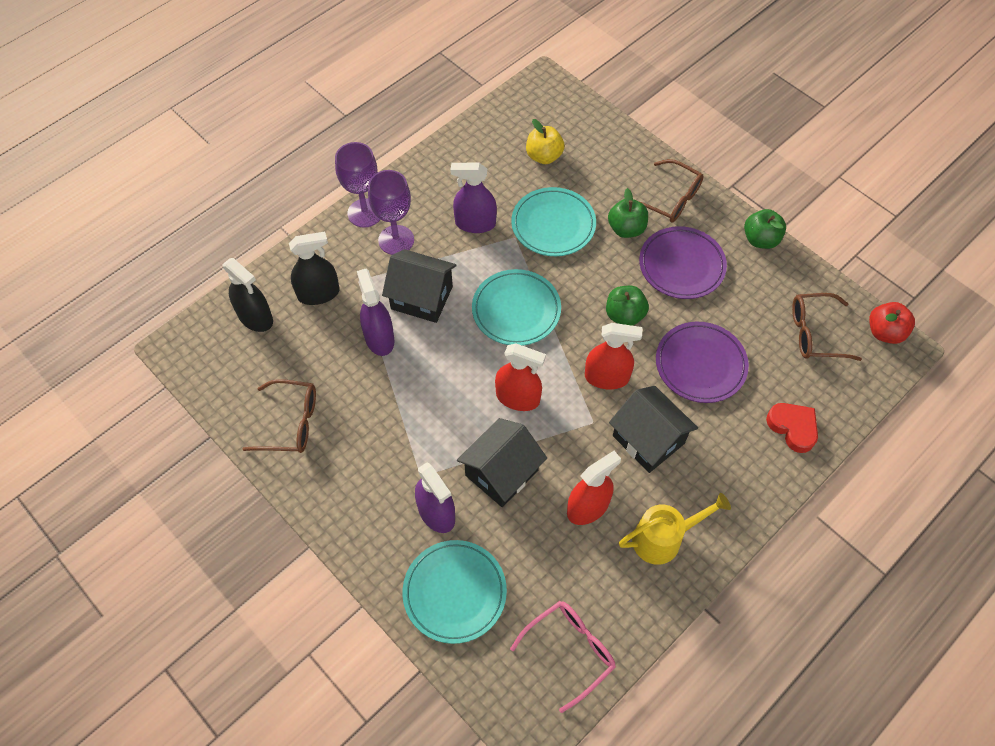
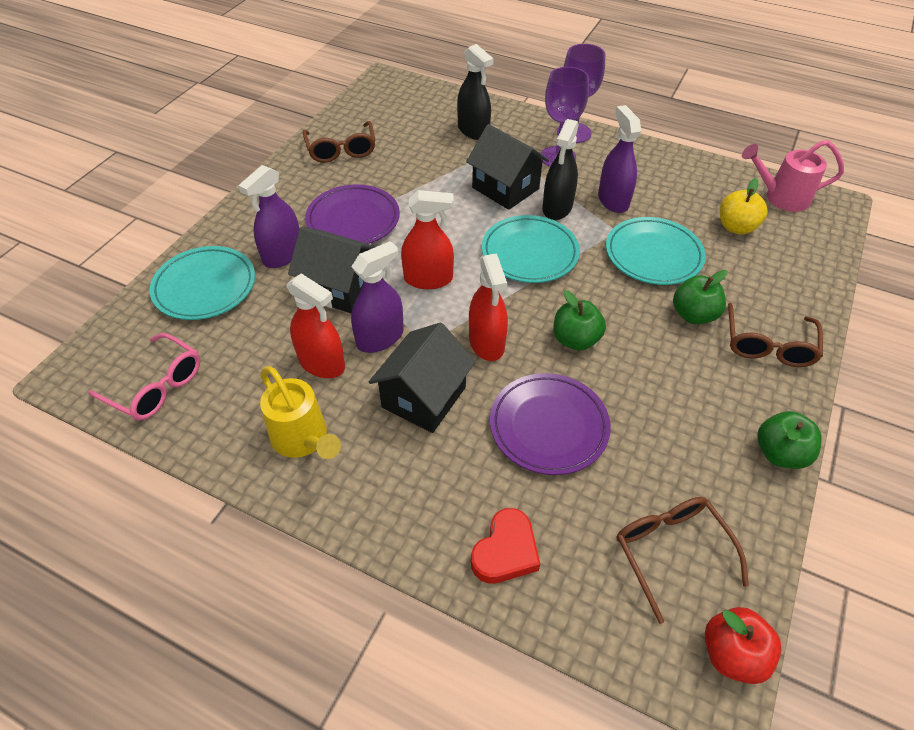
camera: 70 degrees right, 10 degrees down
(255, 317) = (431, 106): black spray bottle -> black spray bottle (557, 208)
(379, 338) = (447, 175): purple spray bottle -> purple spray bottle (380, 338)
(421, 297) = (505, 188): black house -> black house turned 45 degrees counterclockwise
(518, 398) = (428, 279): red spray bottle -> red spray bottle turned 90 degrees counterclockwise
(522, 110) = (780, 197): none -> pink watering can
(681, 265) = (678, 377): purple plate -> purple plate (353, 220)

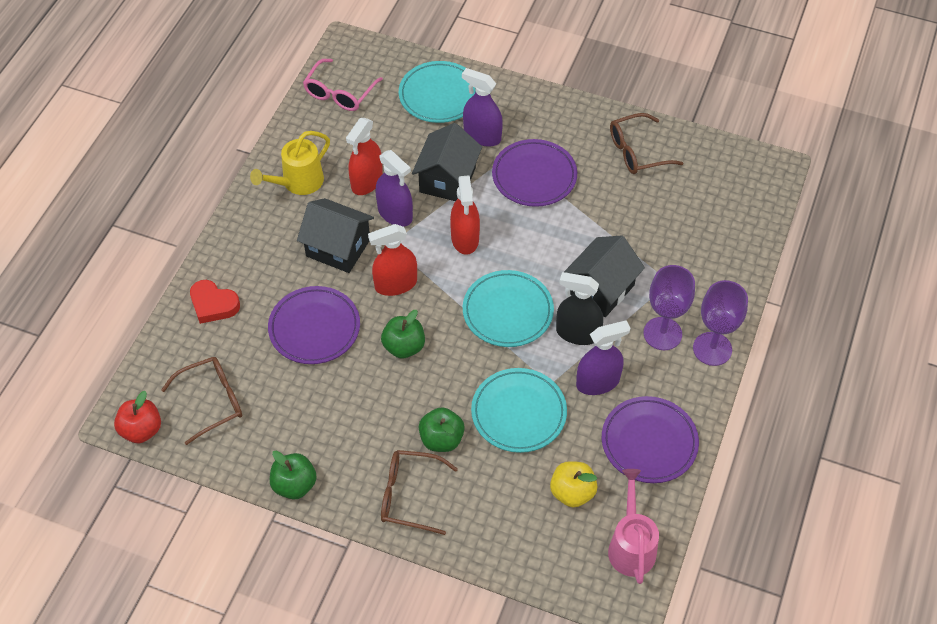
camera: 85 degrees right, 5 degrees up
(473, 130) = (695, 256): black spray bottle -> none
(674, 177) = (649, 442): none -> purple plate

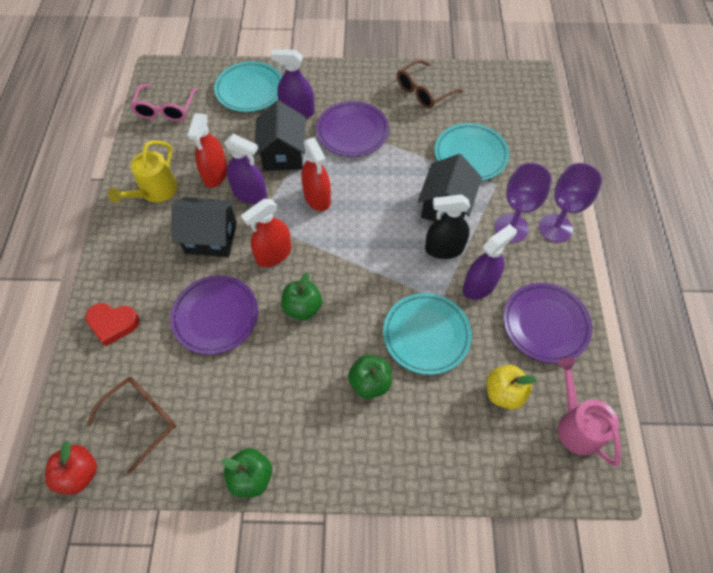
camera: 20 degrees left, 5 degrees up
(409, 495) = (362, 448): brown glasses -> none
(508, 311) = (379, 248): turquoise plate -> turquoise plate (470, 155)

